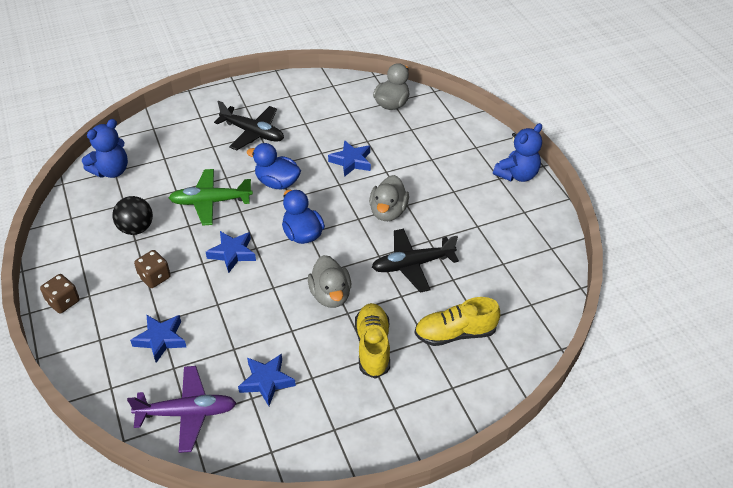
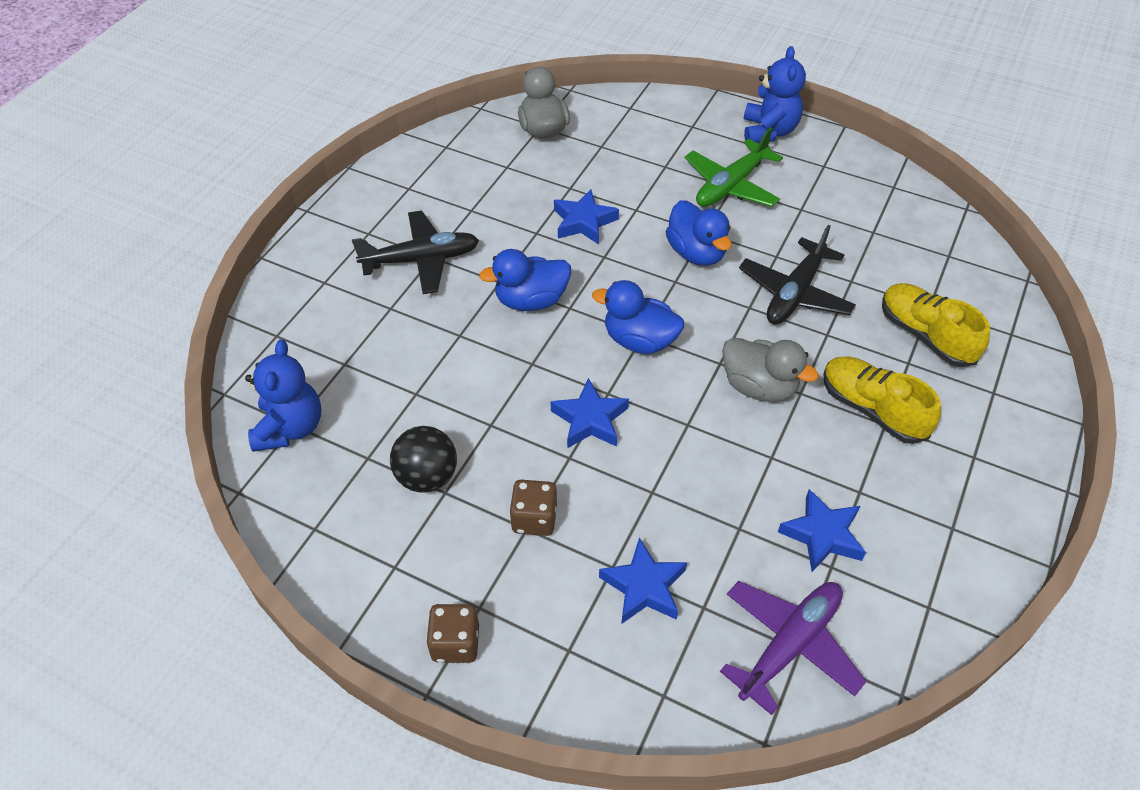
camera: 40 degrees left, 5 degrees up
(210, 202) = (480, 377): green plane -> green plane (731, 186)
(388, 212) = (696, 253): grey duck -> blue duck
(455, 333) = (925, 335): yellow shoe -> yellow shoe turned 105 degrees clockwise

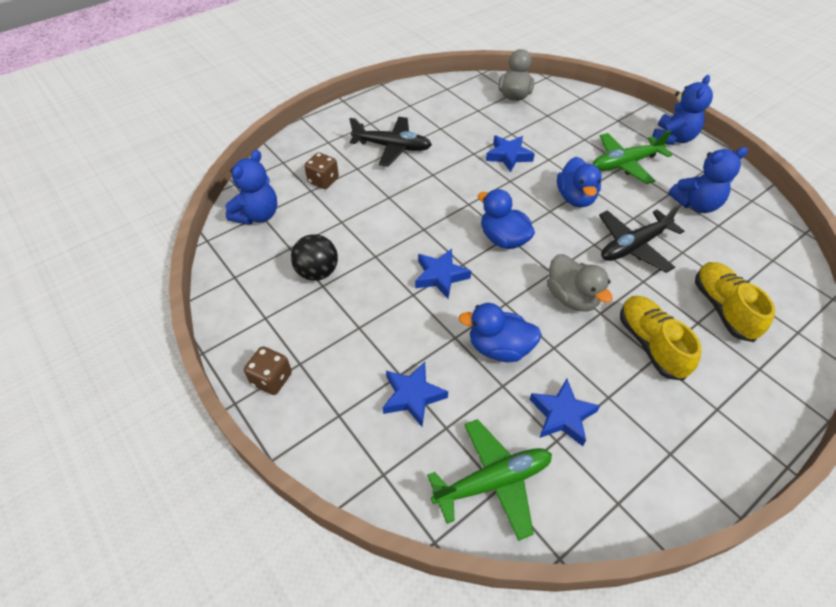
camera: 25 degrees right, 0 degrees up
(531, 300) = (446, 191): blue duck -> blue duck (499, 348)
(534, 519) = (367, 323): brown dice -> brown dice (323, 181)
(789, 645) = (493, 481): purple plane -> green plane
(836, 213) = (696, 204): none -> blue teddy bear

